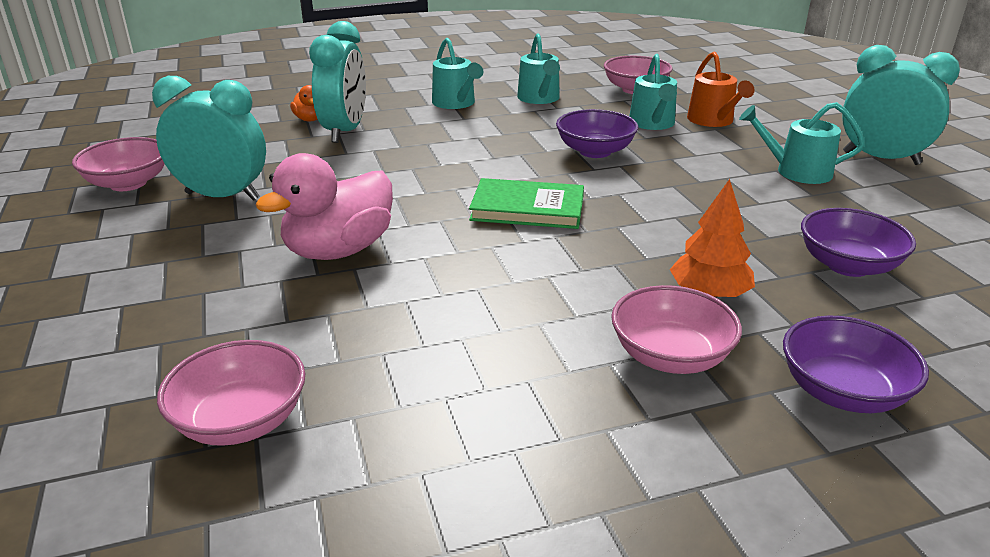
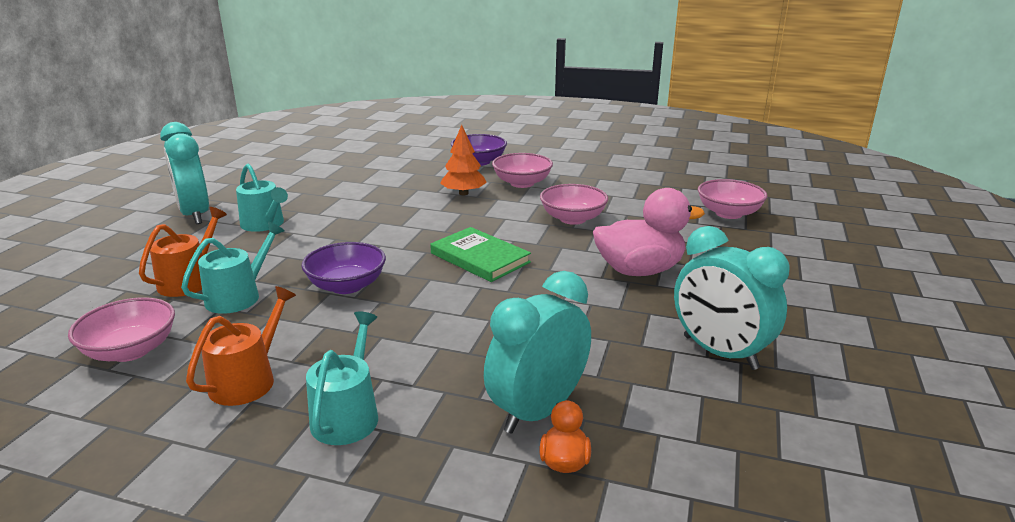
camera: 145 degrees left, 5 degrees down
(128, 183) = (829, 411): pink bowl -> pink bowl (572, 219)
(539, 98) = (248, 380): turquoise watering can -> orange watering can
(848, 265) = (377, 184): purple bowl -> none

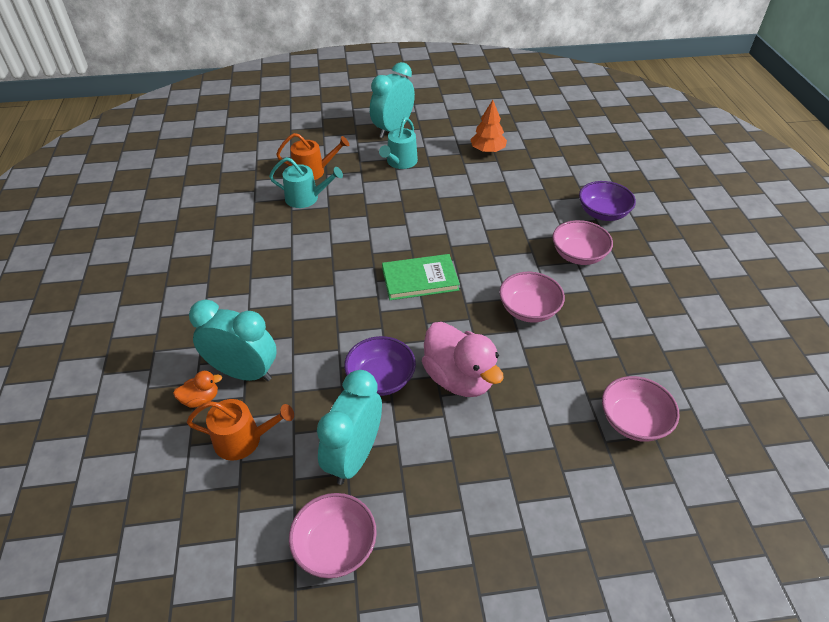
camera: 65 degrees right, 20 degrees up
(131, 350) = (236, 191): pink bowl -> pink bowl (335, 546)
(248, 380) = (228, 243): orange watering can -> orange watering can (243, 439)
(347, 286) = (342, 234): purple bowl -> purple bowl (381, 378)
(347, 415) = (212, 294): turquoise watering can -> none
(463, 193) = (526, 229): orange tree -> orange tree (487, 150)
(480, 258) = (420, 279): green book -> green book turned 60 degrees clockwise

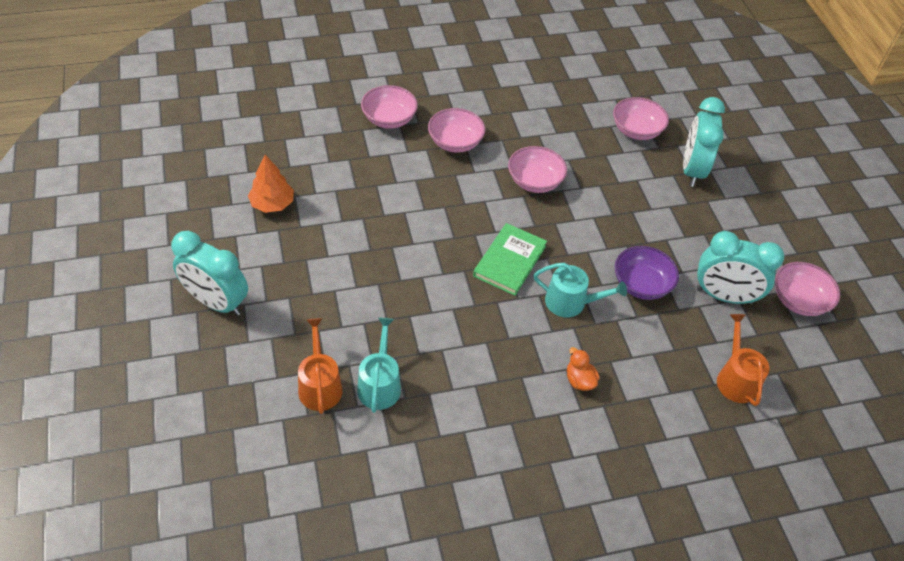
camera: 100 degrees left, 5 degrees up
(201, 399) = (706, 425): orange duck -> orange duck (579, 380)
(244, 372) = (665, 395): turquoise clock -> turquoise clock (692, 170)
(400, 162) = (297, 289): turquoise watering can -> turquoise watering can (570, 302)
(420, 279) = (510, 261): green book -> green book turned 45 degrees clockwise
(459, 378) = (625, 230): pink duck -> none
(603, 213) = (389, 119): purple bowl -> pink bowl

